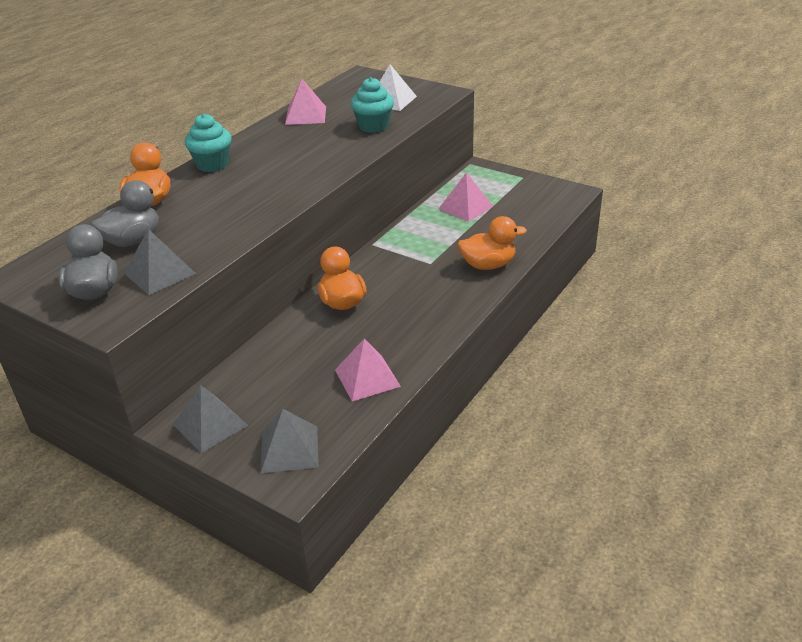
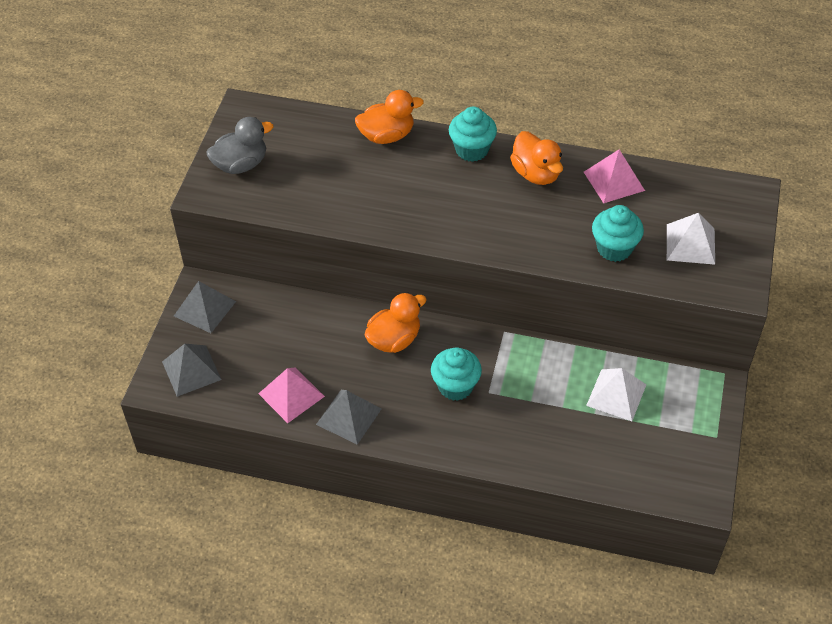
camera: 70 degrees right, 15 degrees up
(133, 240) = (319, 154): grey duck -> none
(159, 273) = (277, 193): grey pyramid -> grey pyramid (349, 416)
(414, 278) = (455, 386): none -> turquoise cupcake
(465, 207) = (616, 395): pink pyramid -> white pyramid
(488, 265) = (505, 444): orange duck -> orange duck (536, 174)

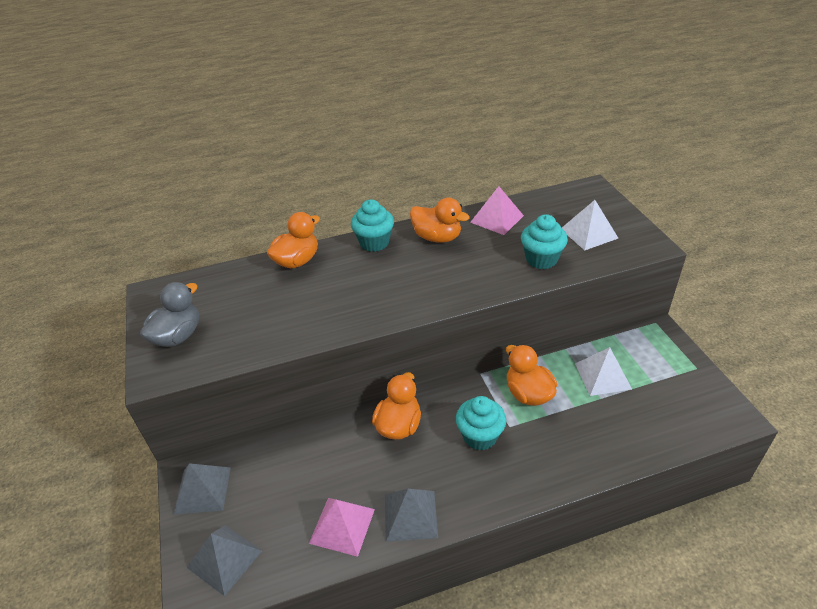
camera: 30 degrees left, 10 degrees down
(531, 373) = (528, 393): none -> orange duck

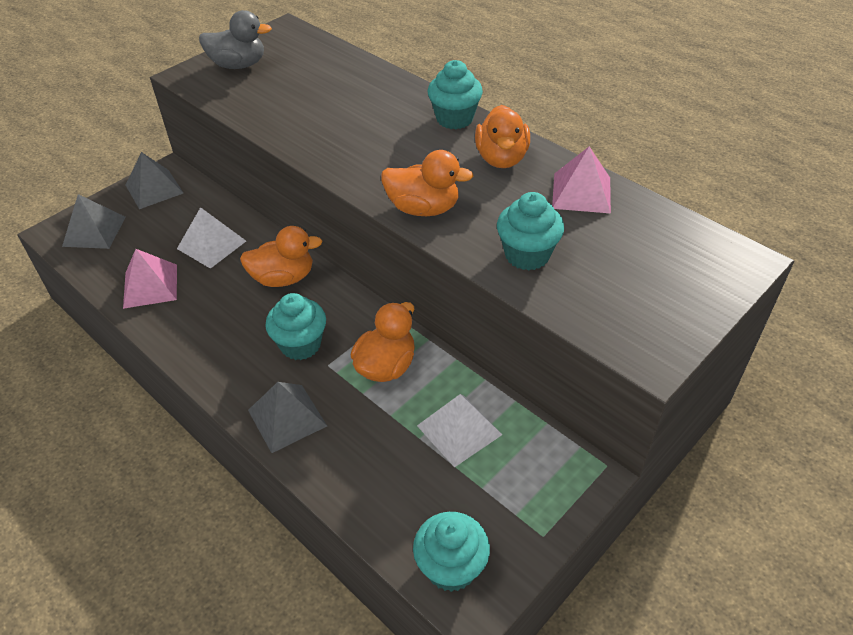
camera: 60 degrees right, 5 degrees up
(297, 261) = (385, 83): orange duck -> orange duck (423, 208)
(410, 515) = (179, 327): grey pyramid -> grey pyramid (287, 418)
(589, 233) = (623, 284): white pyramid -> white pyramid (211, 245)
(708, 418) = (451, 567): none -> turquoise cupcake

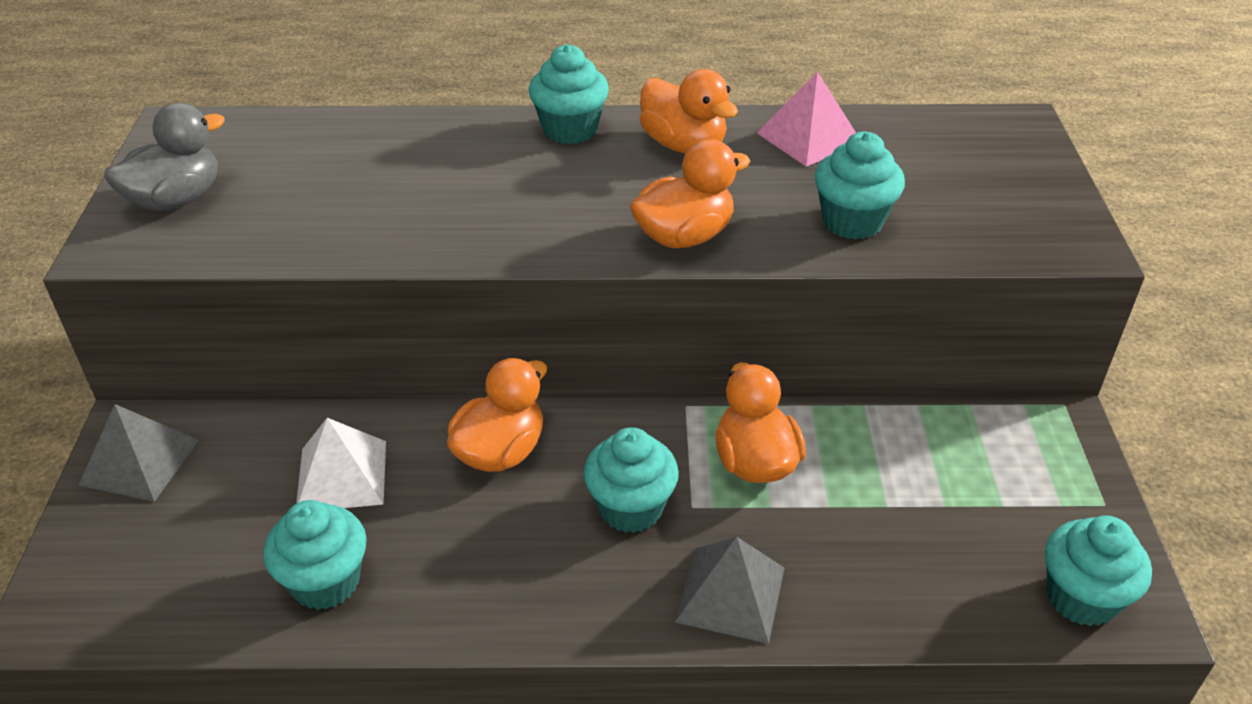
camera: 45 degrees left, 5 degrees down
(94, 231) = (119, 575): grey pyramid -> none
(150, 286) = (325, 582): pink pyramid -> turquoise cupcake
(459, 430) = (910, 469): white pyramid -> none

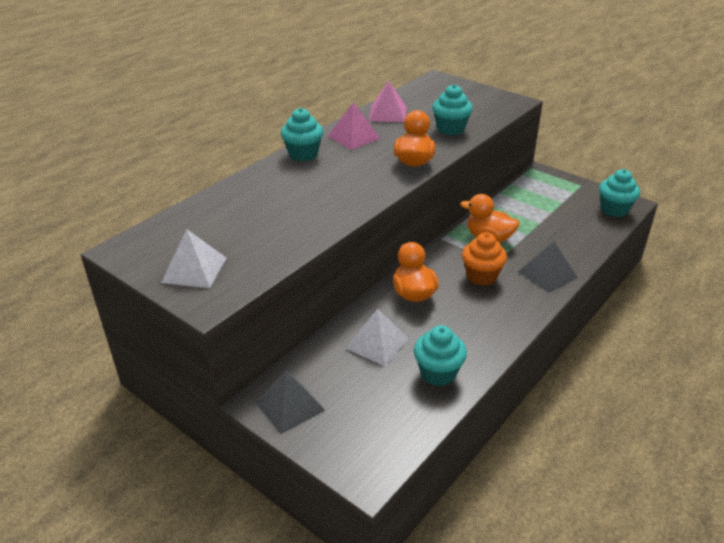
camera: 50 degrees left, 5 degrees down
(176, 199) = (194, 270): grey duck -> white pyramid
(631, 508) = (481, 276): turquoise cupcake -> orange cupcake
(684, 145) = (354, 137): orange duck -> pink pyramid

